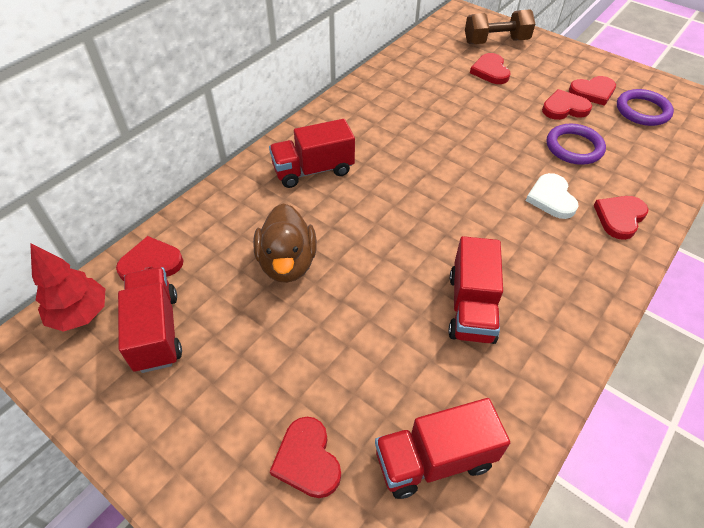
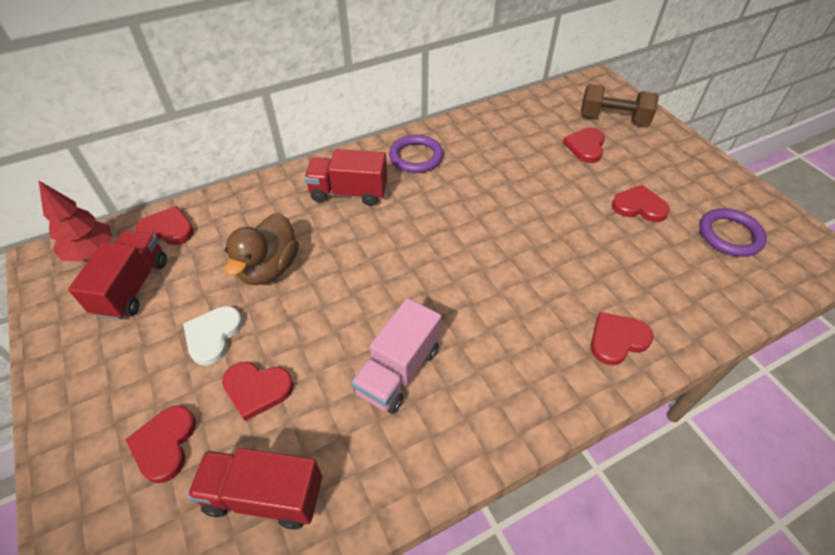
camera: 25 degrees right, 0 degrees up
(471, 307) = (398, 370): red truck -> pink truck
(551, 198) = (556, 294): white heart -> white heart (213, 336)
(574, 147) = (620, 250): purple ring -> purple ring (416, 157)
(593, 92) = (684, 199): red heart -> red heart (257, 389)

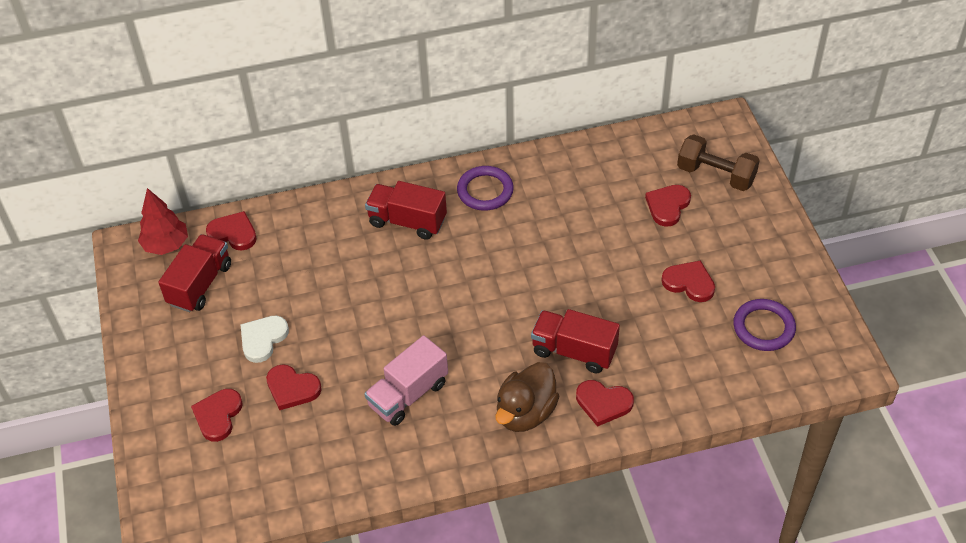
camera: 15 degrees right, 0 degrees up
(264, 495) = (286, 463): red truck -> red truck (574, 351)
(269, 268) = (318, 287): brown duck -> brown duck (525, 413)
(617, 339) = (603, 403): red heart -> red heart turned 150 degrees counterclockwise

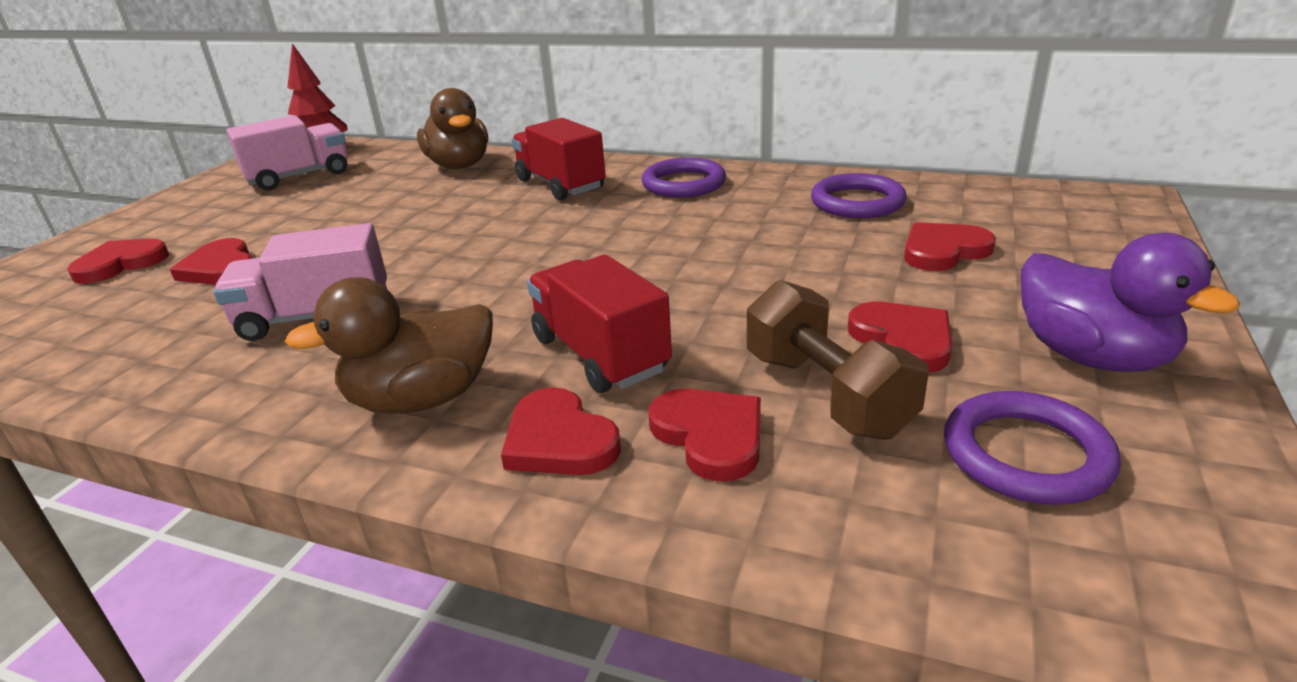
camera: 35 degrees right, 20 degrees down
(200, 284) = (299, 177): red truck -> pink truck
(233, 233) = (387, 156): red heart -> red heart (710, 436)
(263, 339) = (273, 224): white heart -> none
(308, 225) = (459, 165): none -> brown duck
(598, 174) = (857, 202): none -> purple ring
(716, 175) = (1064, 241): brown dumbbell -> brown dumbbell (826, 394)
(761, 261) = (1091, 356): none -> purple duck

